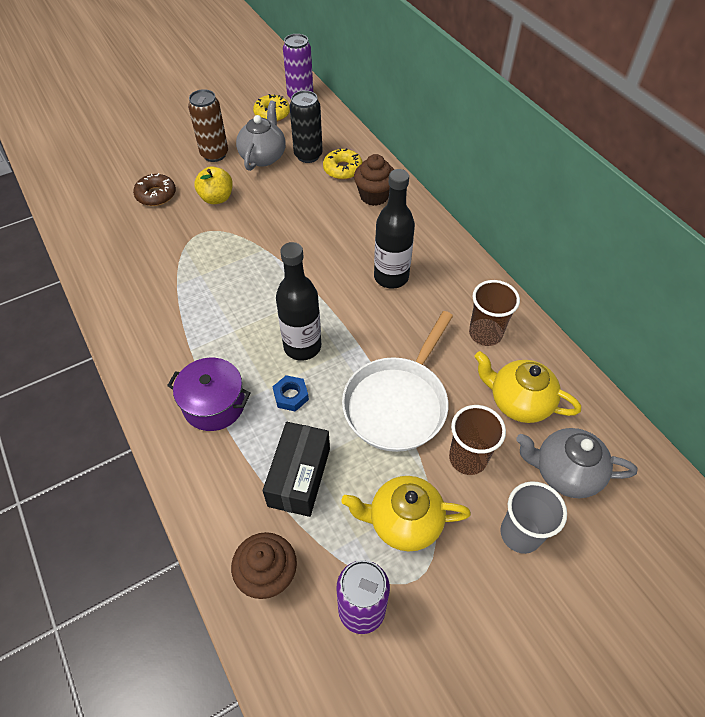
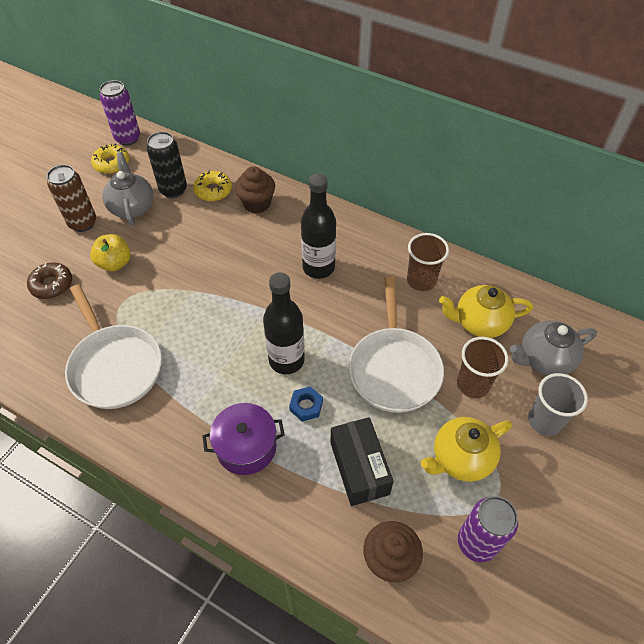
camera: 30 degrees left, 0 degrees up
(157, 283) = (114, 366): none -> white pan

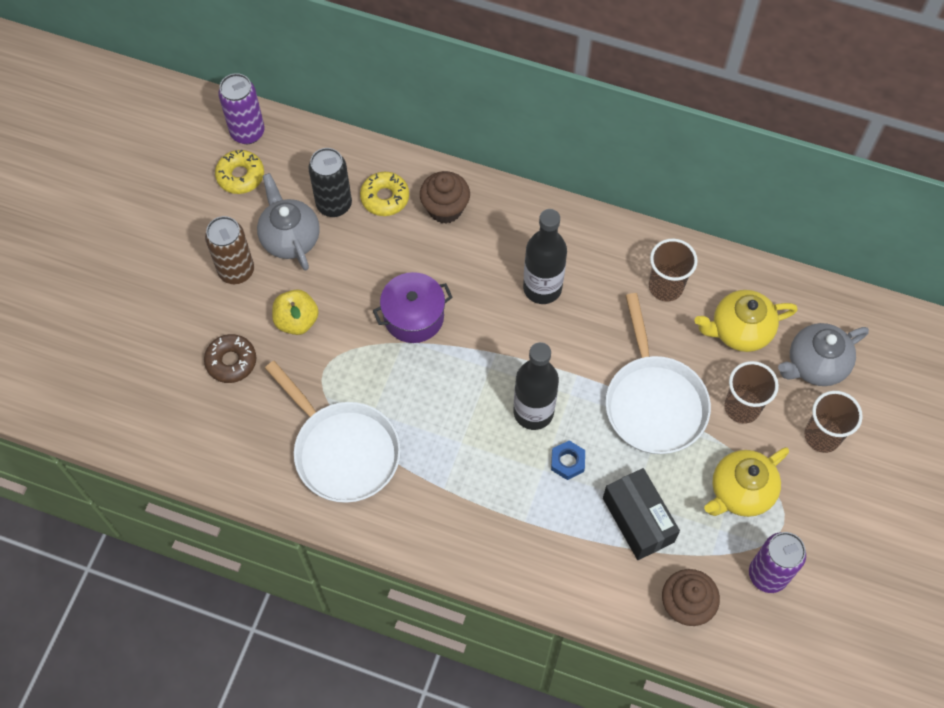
camera: 10 degrees left, 10 degrees up
(246, 447) = (515, 517): purple pot -> purple pot (413, 316)
(544, 420) = (822, 436): grey cup -> brown cup

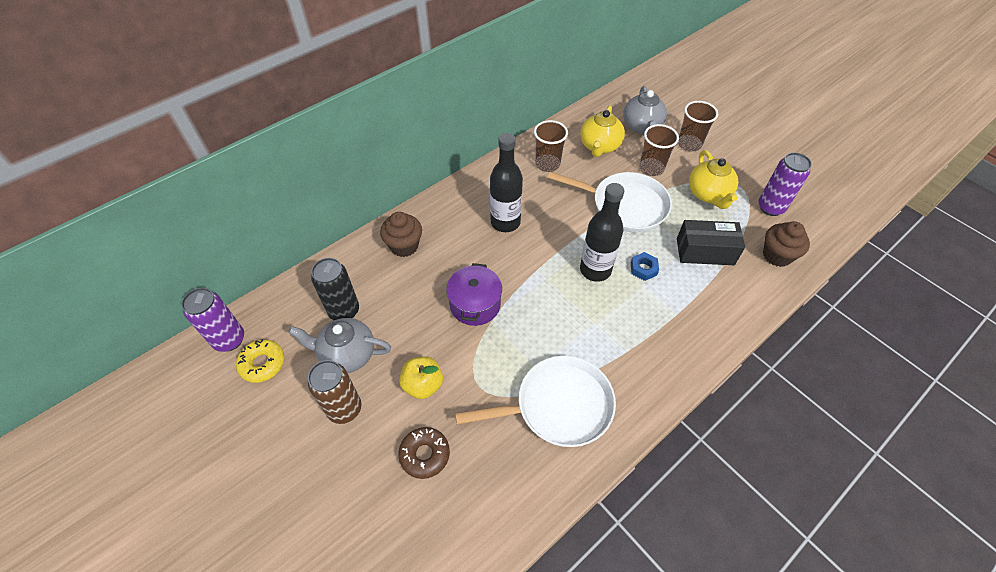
camera: 60 degrees left, 10 degrees down
(385, 198) = (366, 276): yellow donut -> none

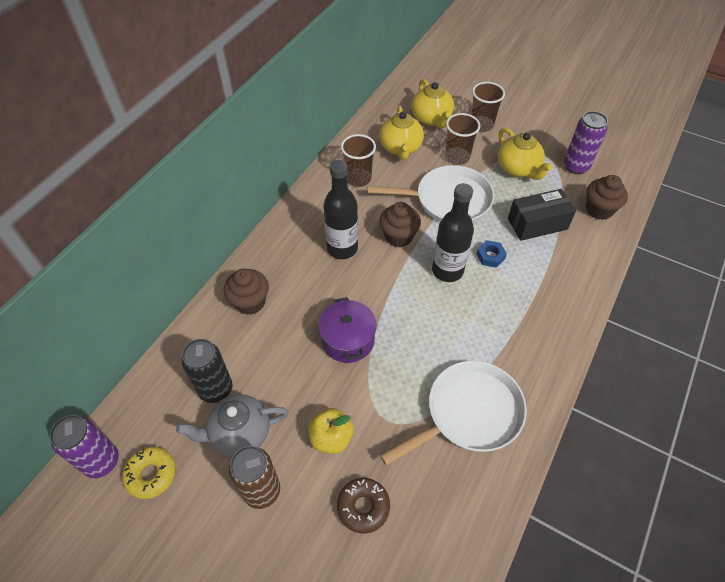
camera: 20 degrees left, 0 degrees up
(562, 226) = (398, 236): none -> brown cupcake
(641, 127) = (431, 119): grey teapot -> yellow teapot

